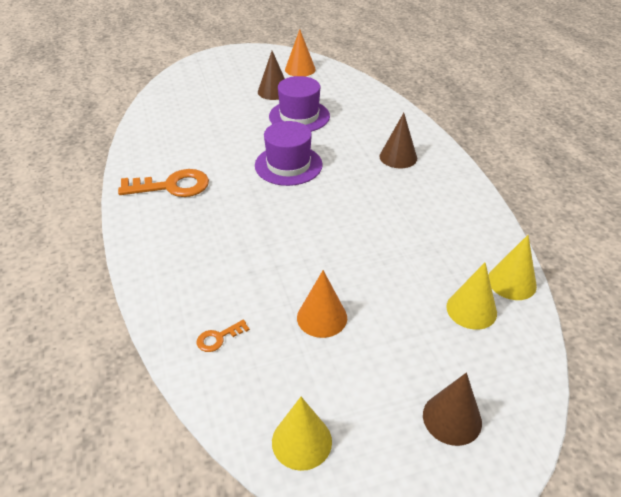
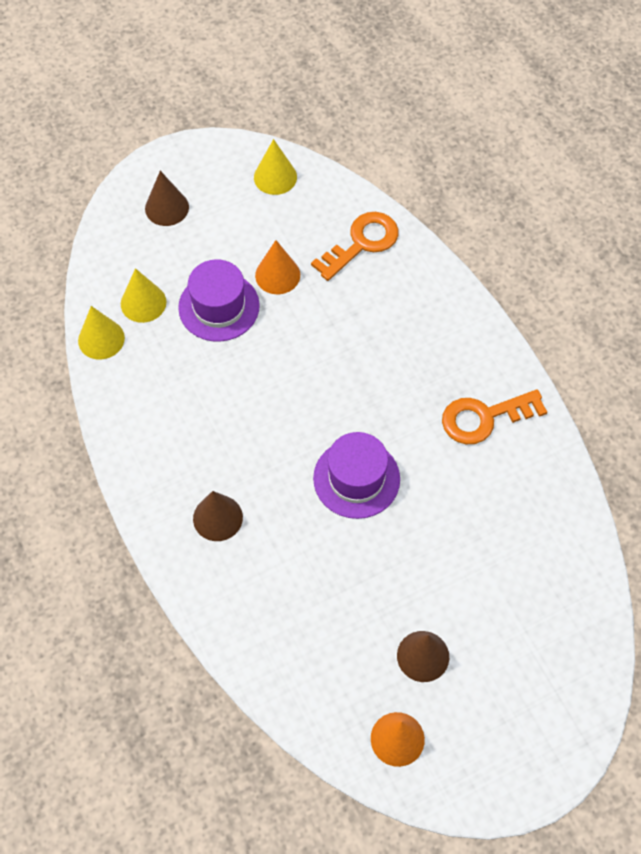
camera: 170 degrees right, 20 degrees up
(218, 338) = (361, 243): orange key -> orange key, size x2.12
(299, 116) = (367, 592): purple hat -> purple hat (219, 306)

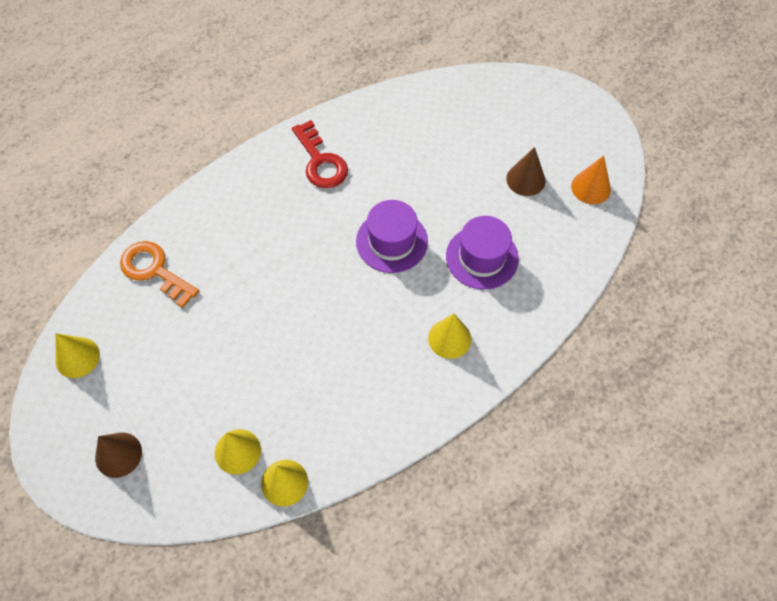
camera: 100 degrees left, 0 degrees up
(217, 518) = (449, 338): brown cone -> yellow cone
(219, 306) = (235, 380): purple hat -> purple hat (482, 257)
(277, 275) = (195, 335): orange cone -> none
(484, 418) = (321, 161): orange key -> red key

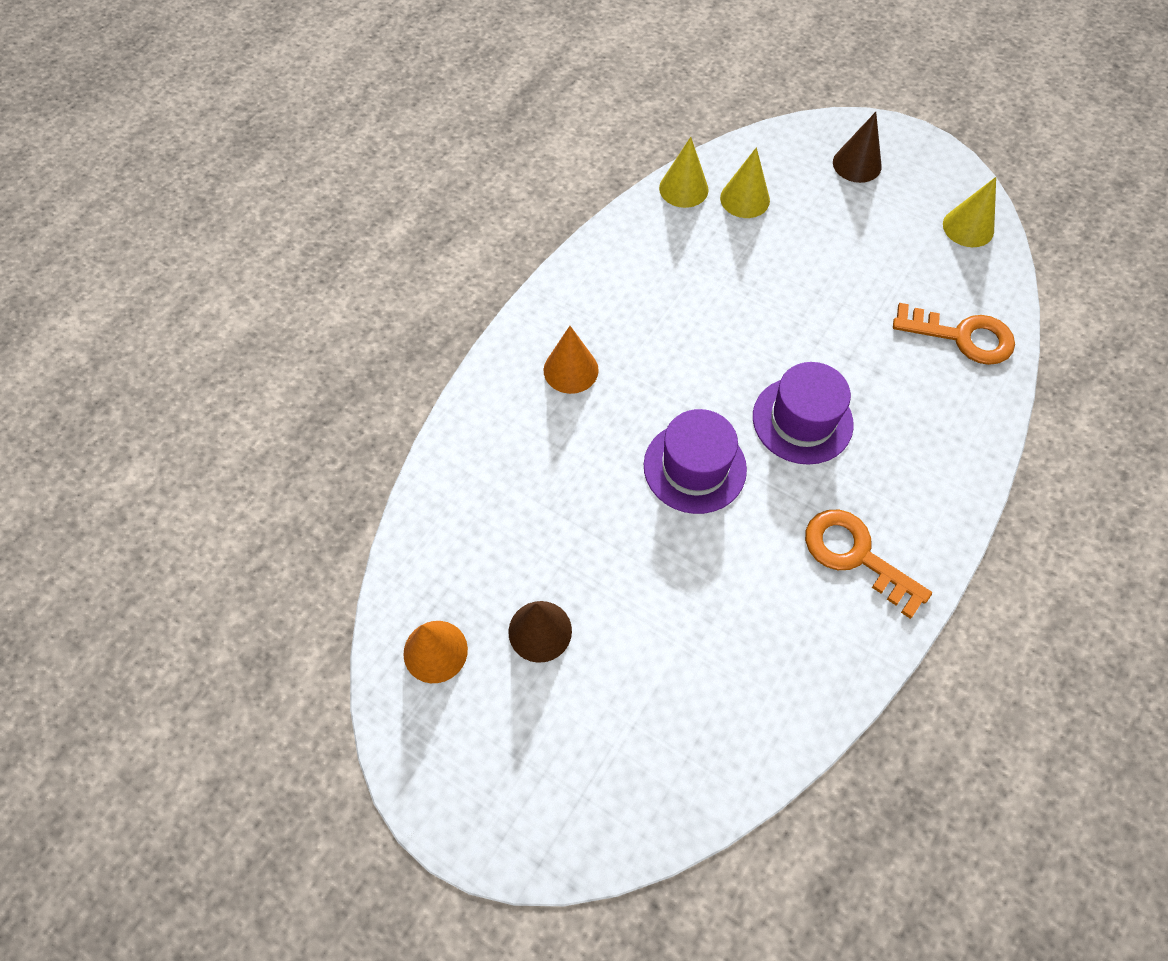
camera: 160 degrees right, 0 degrees up
(321, 161) = (855, 556): red key -> orange key
(449, 338) = (571, 370): yellow cone -> orange cone
(482, 257) = (565, 484): purple hat -> purple hat (802, 420)

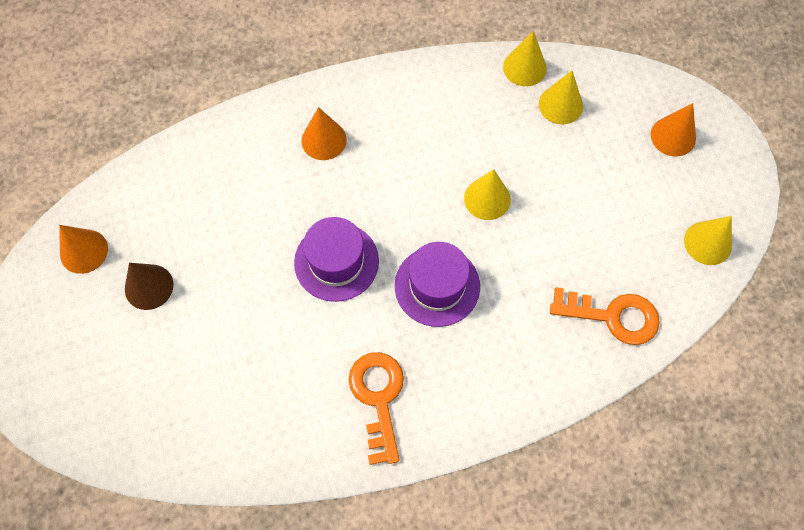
camera: 40 degrees right, 5 degrees up
(766, 317) = (487, 198): none -> yellow cone
(857, 164) = (673, 136): brown cone -> orange cone
(962, 336) = (612, 316): orange key -> orange key turned 45 degrees counterclockwise

